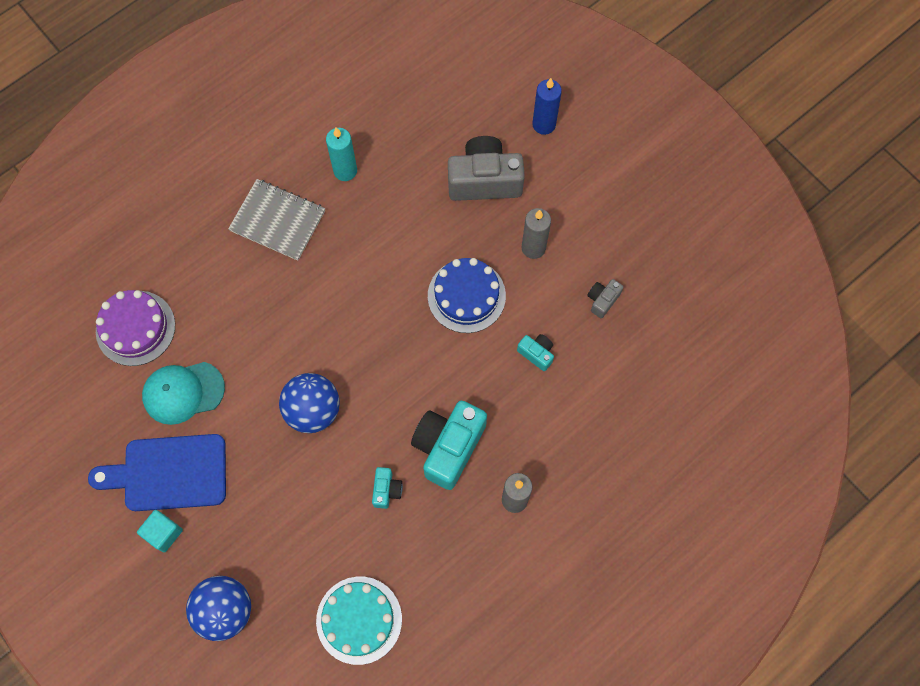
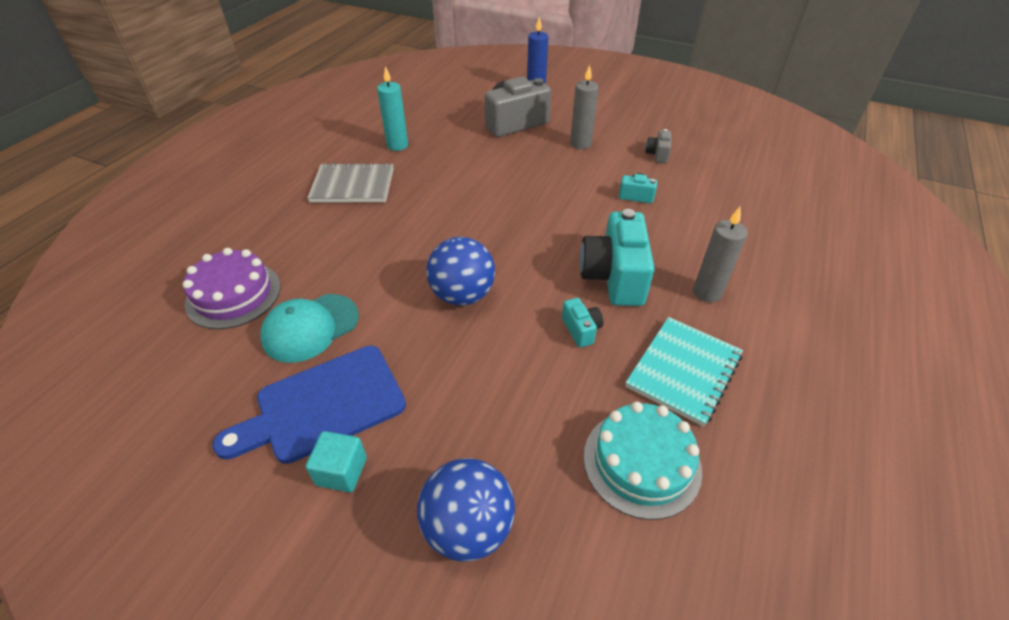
camera: 25 degrees left, 25 degrees down
(439, 564) = (683, 371): none -> turquoise notebook
(466, 296) = (550, 181): blue cake -> none

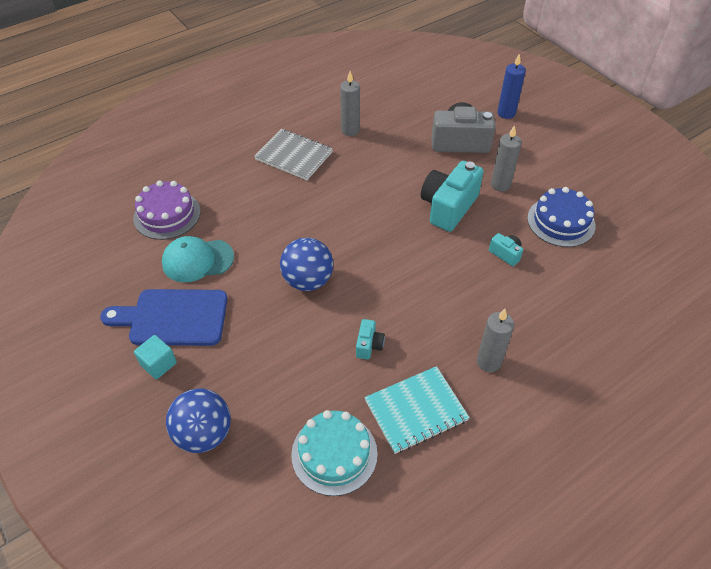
camera: 30 degrees right, 5 degrees up
(397, 145) = (350, 130): turquoise candle -> grey candle
(614, 277) = (427, 316): turquoise camera -> turquoise camera (448, 207)
(657, 154) = (561, 222): grey camera -> blue cake

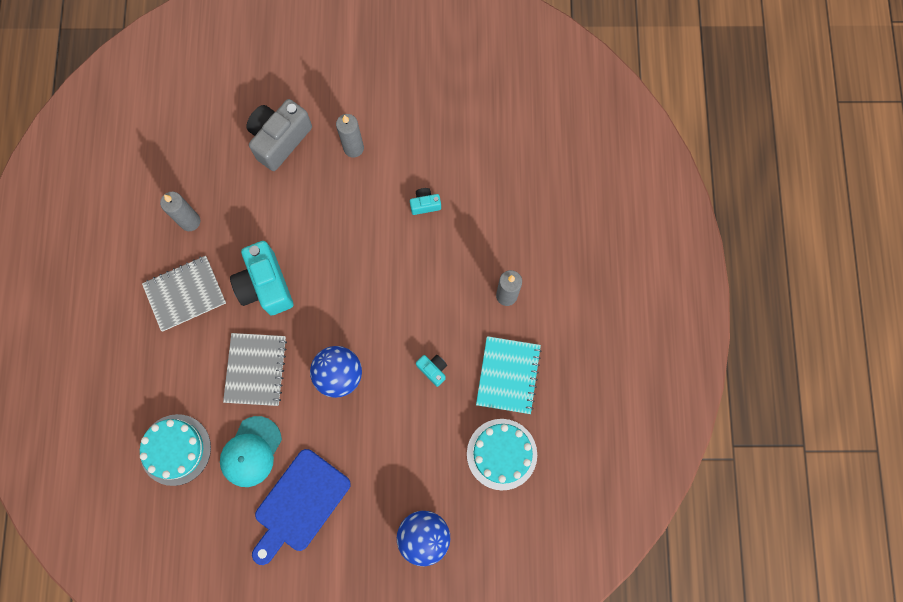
camera: 55 degrees left, 25 degrees up
(158, 364) = (338, 539): turquoise cube -> none
(167, 215) = (175, 449): purple cake -> turquoise cake
(268, 226) = (256, 369): none -> grey notebook
(448, 207) = (346, 209): turquoise camera -> turquoise camera (265, 285)
(506, 113) = (275, 71): blue candle -> none
(561, 222) = (426, 136): blue cake -> none

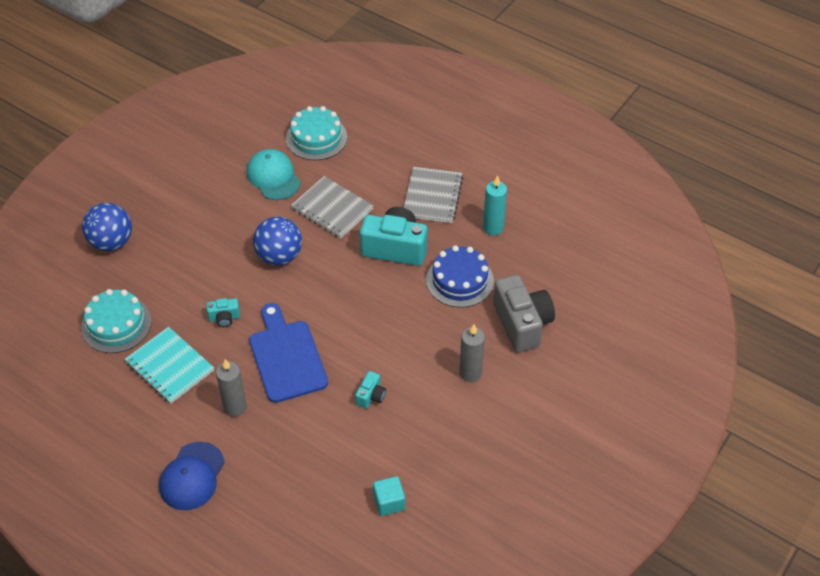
camera: 125 degrees right, 25 degrees down
(190, 221) = (493, 228): grey candle -> turquoise candle
(266, 212) = (460, 280): none -> blue cake
(299, 504) = (209, 185): blue cutting board -> blue cutting board (286, 357)
(502, 133) = (389, 502): none -> turquoise cube
(583, 281) = (192, 476): none -> blue cap

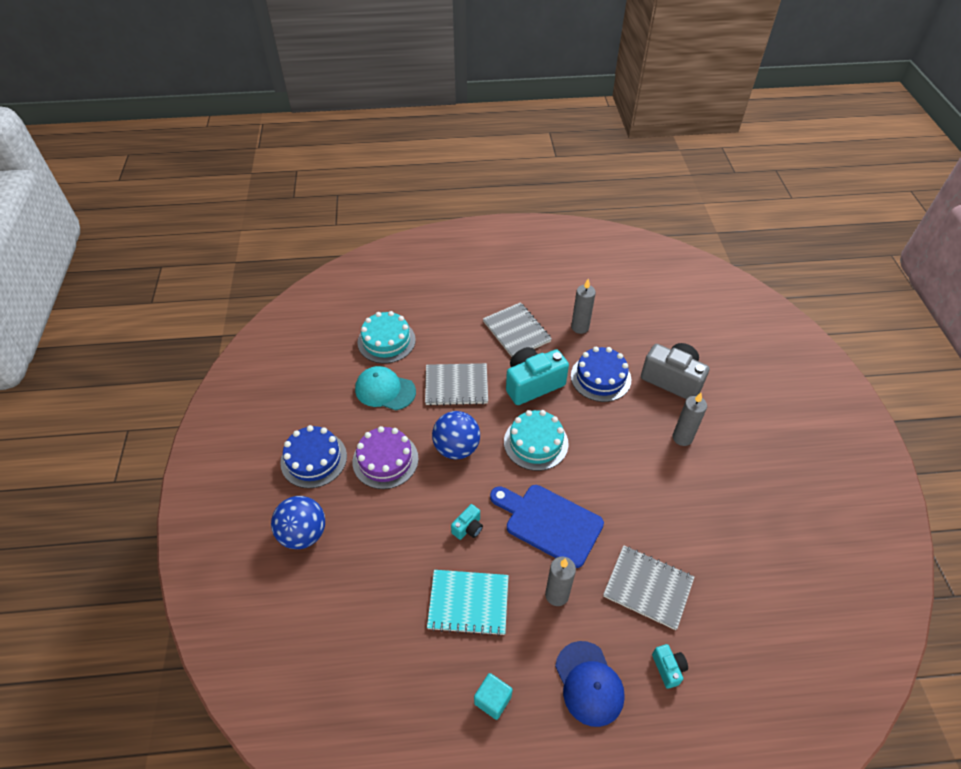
camera: 40 degrees left, 0 degrees up
(116, 324) = (383, 602): turquoise cake -> turquoise cake (536, 442)
(170, 195) = (314, 459): none -> blue cake
(218, 229) = (385, 460): none -> purple cake
(306, 453) = (648, 587): none -> grey notebook
(371, 396) = (640, 505): turquoise camera -> turquoise camera (668, 668)
(389, 502) = (744, 577): turquoise cube -> turquoise cube (492, 700)
(493, 228) = (580, 327): turquoise candle -> grey candle

